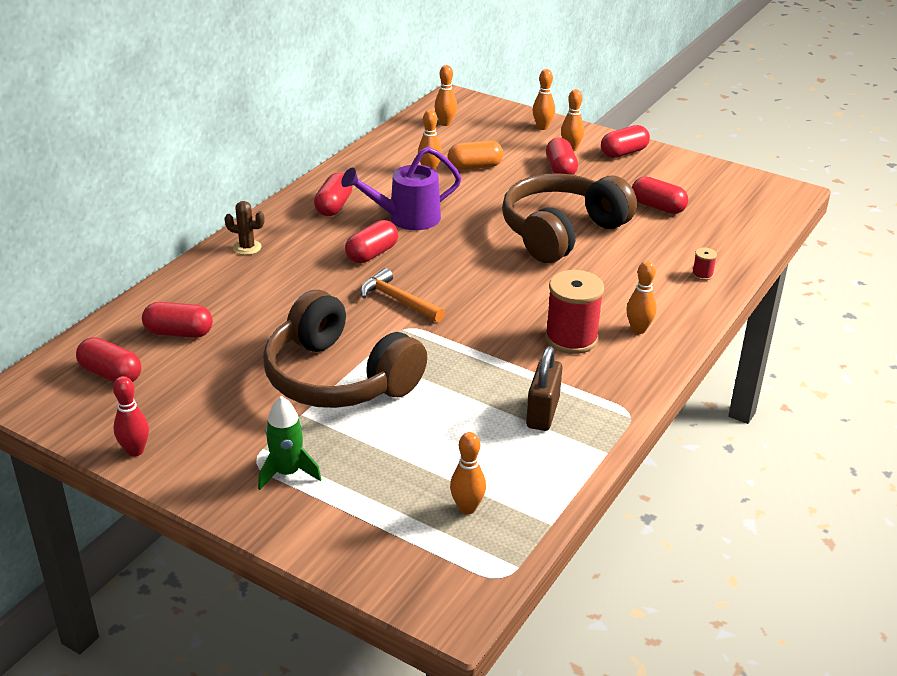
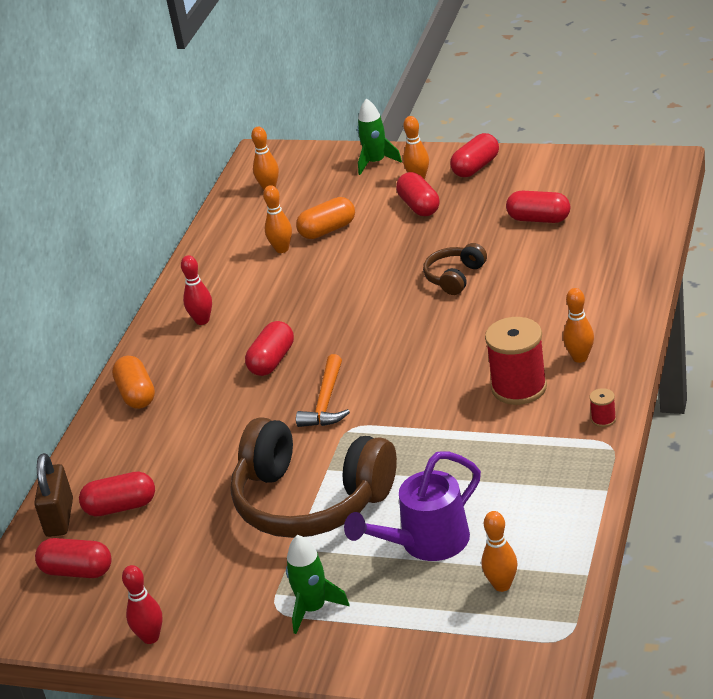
camera: 10 degrees left, 0 degrees up
(247, 247) = (136, 394): brown cactus -> orange capsule
(334, 206) = (202, 320): red capsule -> red bowling pin
(398, 300) = (326, 402): orange hammer -> orange hammer turned 105 degrees counterclockwise
(406, 218) = (287, 311): purple watering can -> purple watering can (426, 543)
(542, 127) = (376, 162): orange bowling pin -> green rocket
(542, 413) = (527, 471): brown padlock -> brown padlock (59, 518)
(562, 232) = (455, 277): brown headphones -> brown headphones, size x0.46
(702, 275) = (616, 280): red spool -> red spool (603, 419)

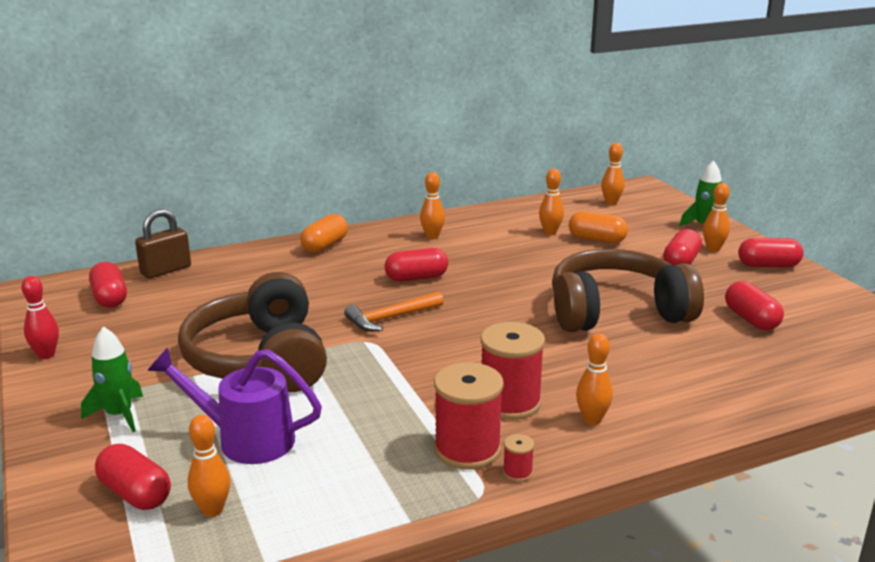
camera: 45 degrees right, 10 degrees down
(121, 507) = (193, 287): red capsule -> red capsule (135, 493)
(202, 320) = (432, 236): red bowling pin -> orange bowling pin
(455, 277) = (617, 312): brown headphones -> brown headphones, size x2.17
(554, 432) = (467, 449): none -> red spool

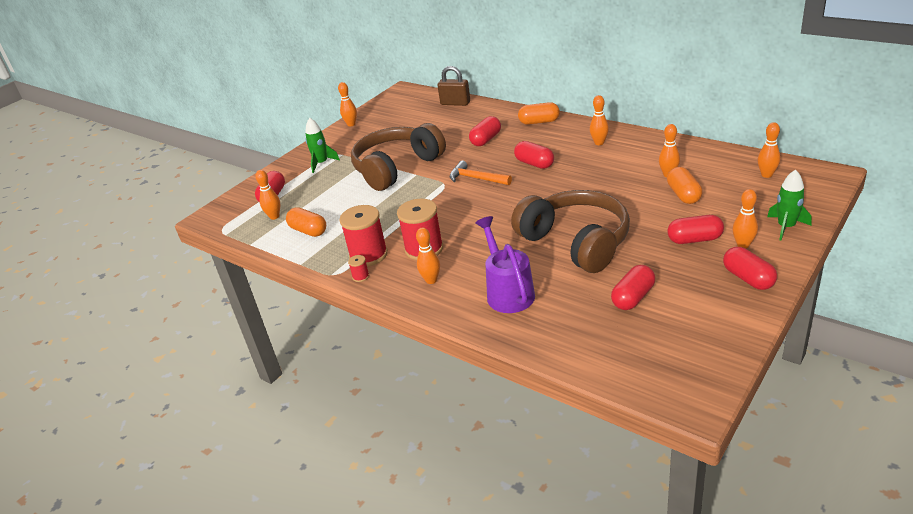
camera: 65 degrees right, 10 degrees up
(46, 355) = (351, 124): red bowling pin -> orange bowling pin
(110, 298) = (413, 108): red capsule -> red capsule (486, 140)
(246, 439) = (328, 198): purple watering can -> purple watering can (508, 292)
(318, 485) = (308, 231): none -> orange capsule

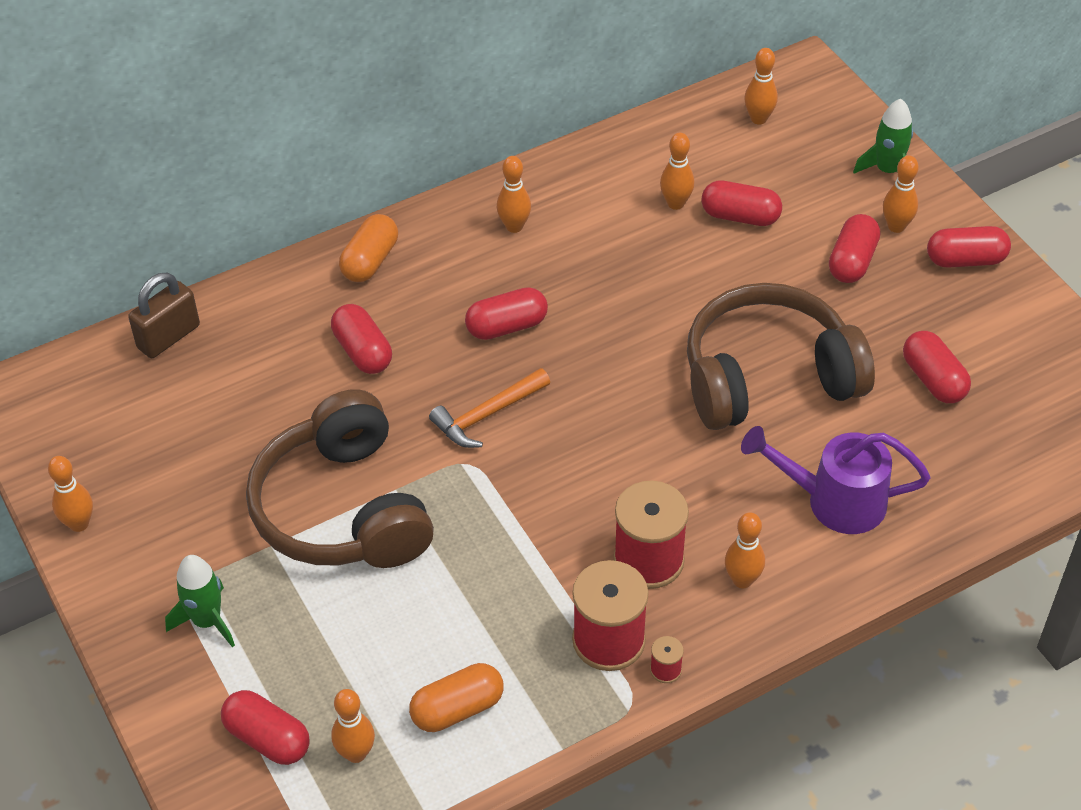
camera: 70 degrees left, 15 degrees up
(683, 195) = (740, 216): orange capsule -> red capsule

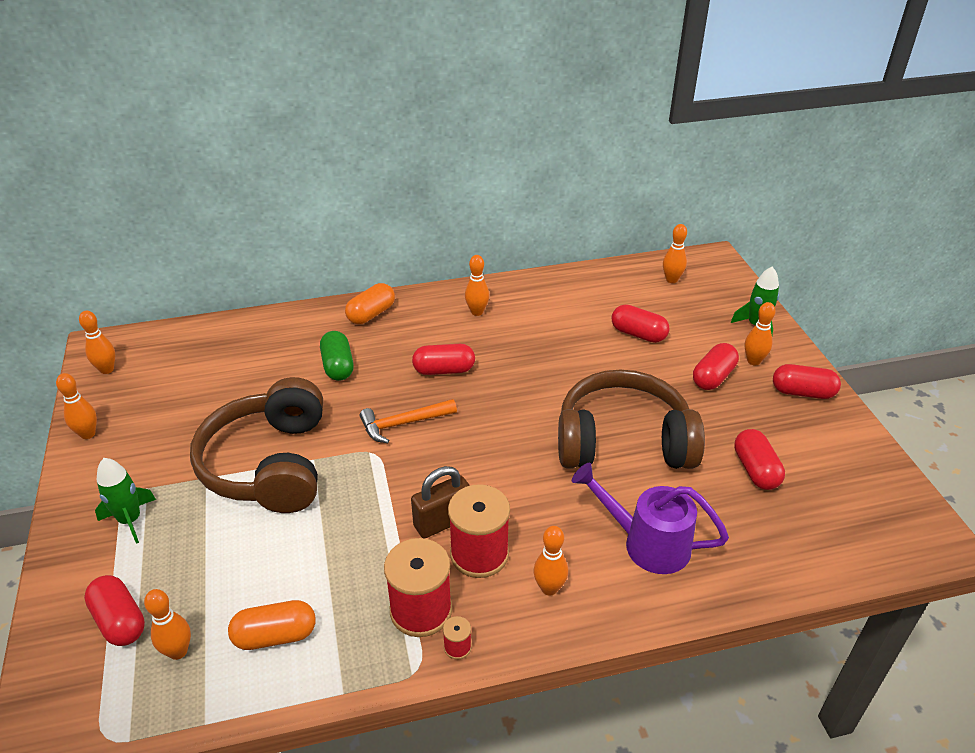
camera: 15 degrees right, 10 degrees down
(168, 337) = (217, 333): brown padlock -> brown padlock (442, 521)
(362, 351) = (338, 366): red capsule -> green capsule
(675, 203) = (595, 318): orange bowling pin -> orange bowling pin (107, 369)

